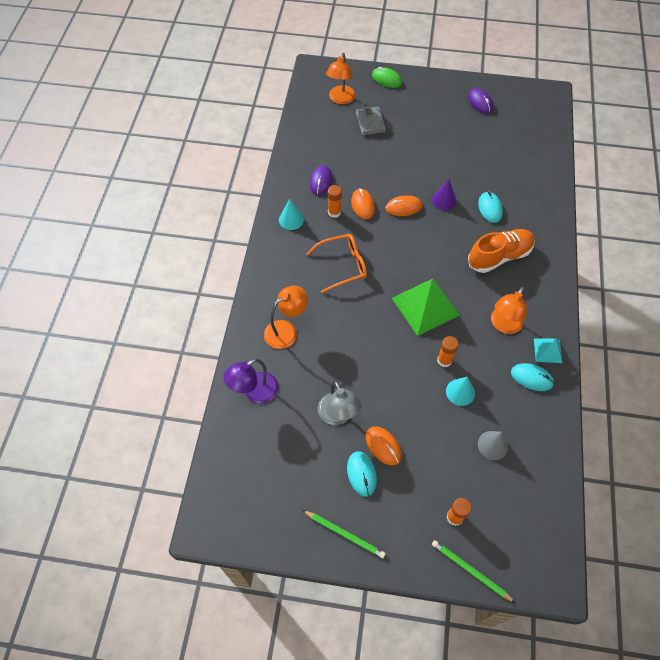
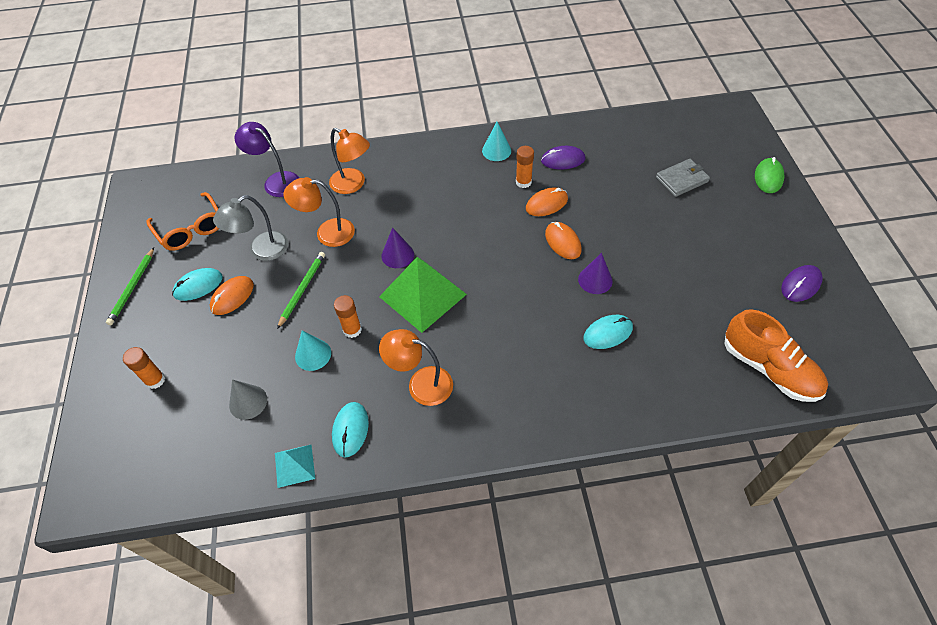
camera: 75 degrees right, 5 degrees down
(340, 99) = (701, 144): orange lamp -> orange lamp (327, 233)
(343, 265) = (452, 208): orange glasses -> orange glasses (191, 229)
(379, 314) = (397, 255): none -> purple cone
(470, 570) = (94, 407): green pencil -> green pencil (302, 289)
(499, 256) = (530, 359): orange shoe -> orange shoe (769, 369)
(547, 350) = (397, 443): turquoise pyramid -> turquoise pyramid (294, 465)

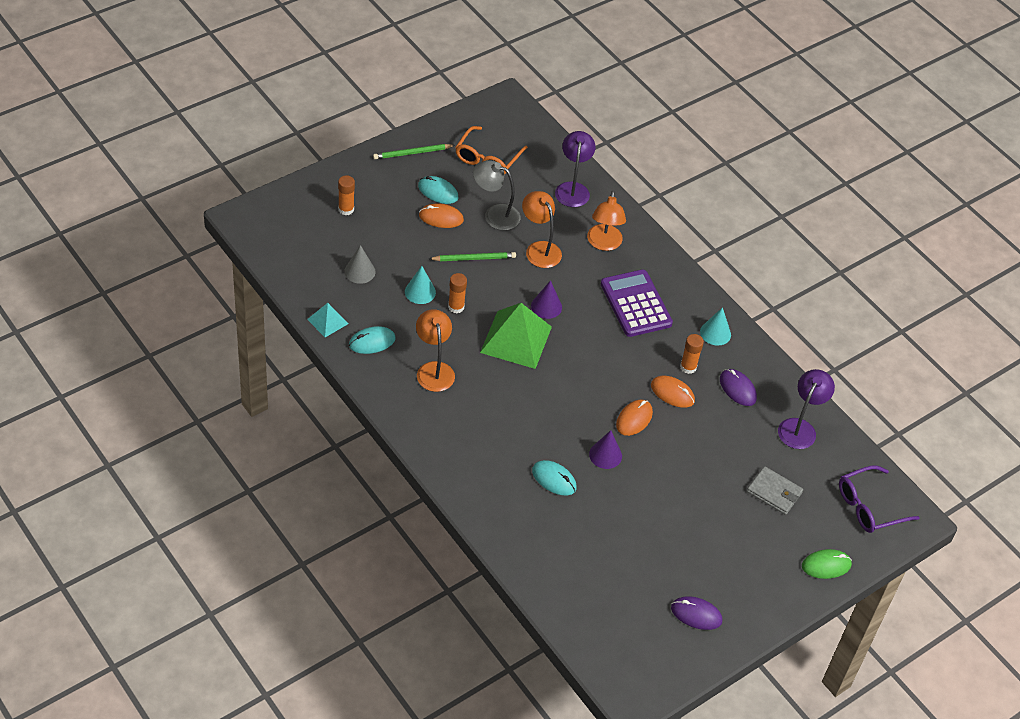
camera: 55 degrees right, 5 degrees down
(434, 189) = (635, 304): none -> purple calculator
(620, 138) = (800, 427): none -> purple lamp
(716, 130) = (869, 506): none -> purple glasses
(769, 369) = (585, 604): orange shoe -> none

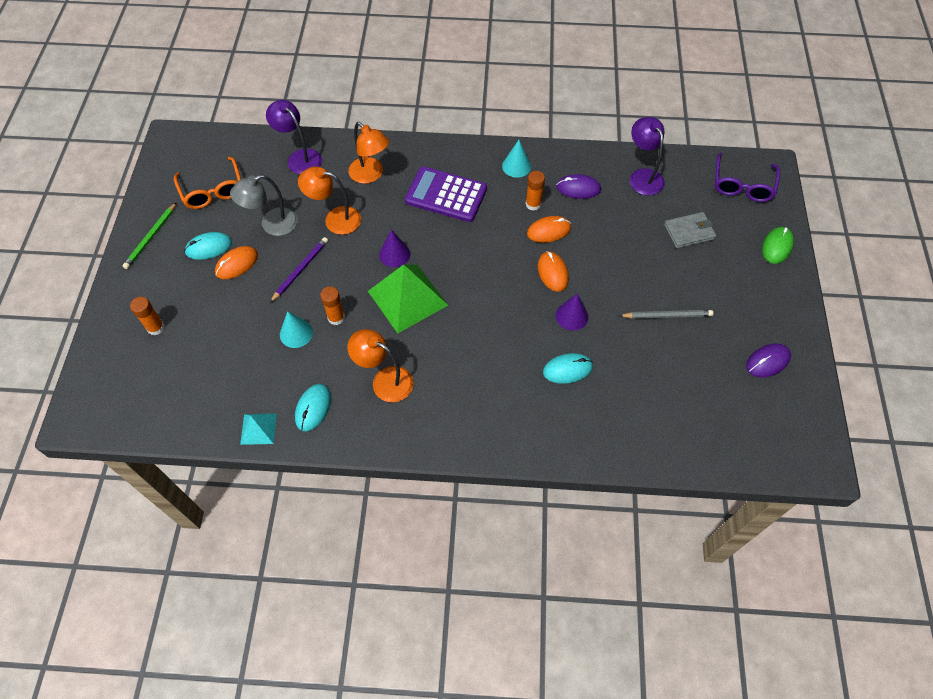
camera: 45 degrees left, 10 degrees up
(359, 271) = (231, 364): grey cone -> none
(474, 258) = (300, 270): green pencil -> purple pencil
(671, 520) = (667, 315): none -> grey pencil

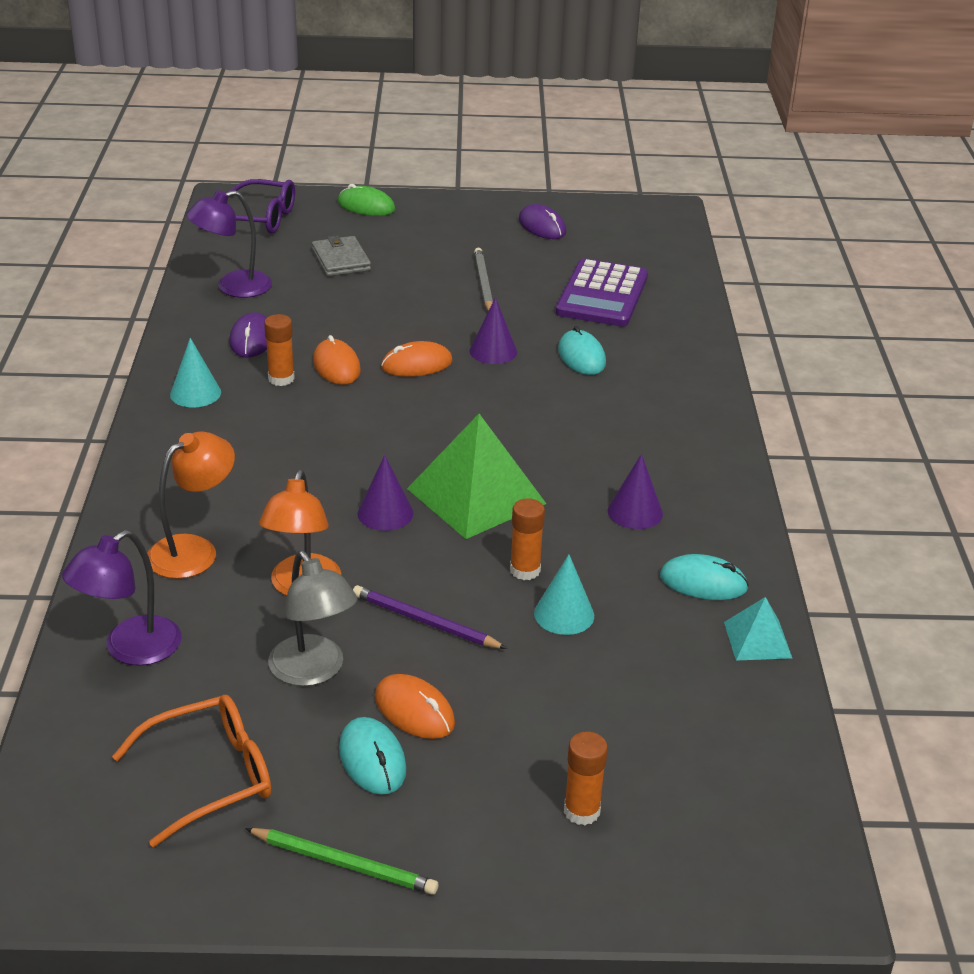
camera: 95 degrees left, 25 degrees down
(385, 380) = (635, 512): orange lamp -> purple cone
(446, 195) = (254, 463): purple calculator -> purple calculator (602, 295)

